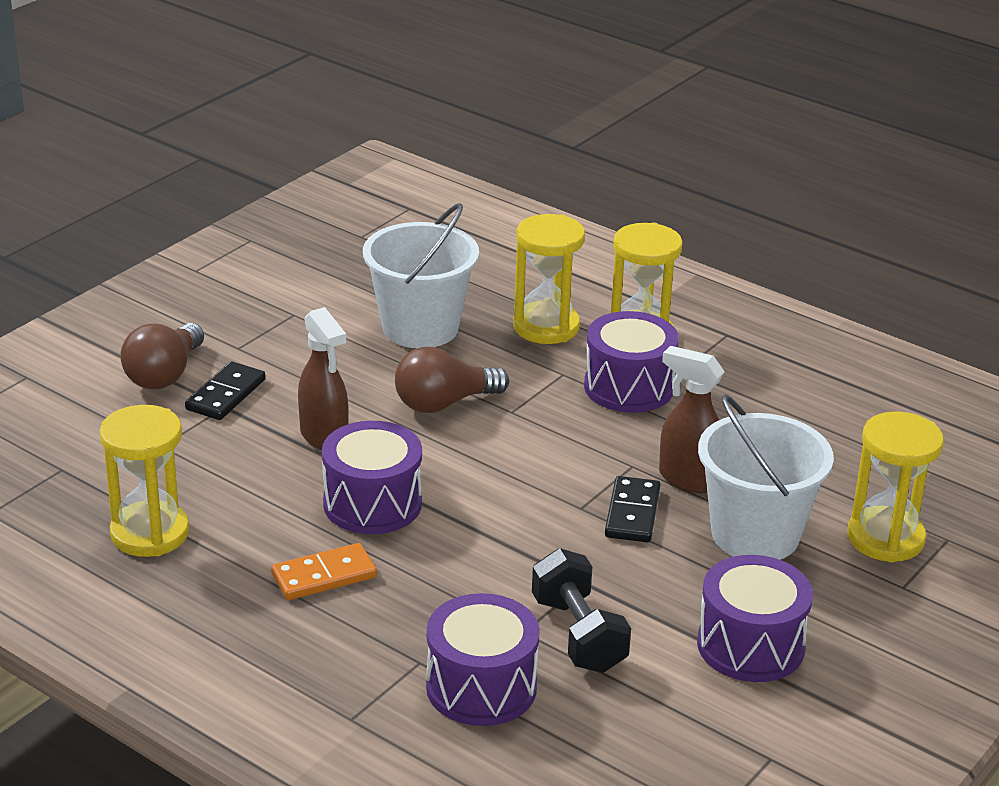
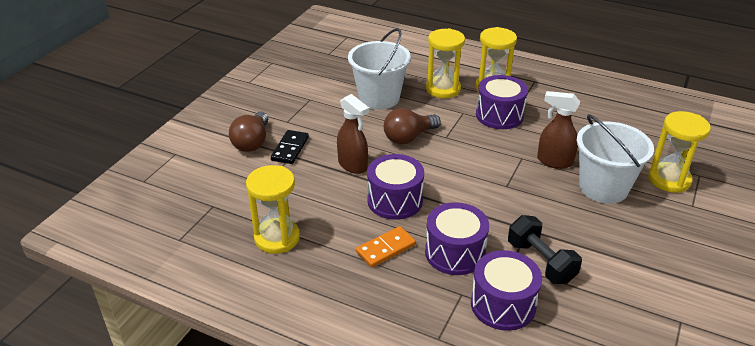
camera: 10 degrees left, 5 degrees up
(632, 513) = (535, 185): black domino -> none
(750, 645) = (634, 253): purple drum -> purple drum (455, 253)

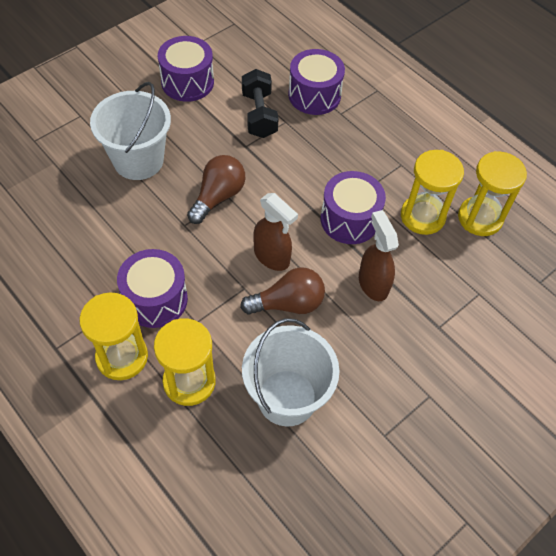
camera: 160 degrees left, 20 degrees up
(252, 142) = (483, 370): brown light bulb -> brown light bulb (218, 197)
(290, 149) = (438, 339): black domino -> none
(386, 248) = (383, 172): orange domino -> none
(455, 253) = (324, 147): purple drum -> purple drum (187, 82)
(554, 161) = (155, 207): brown spray bottle -> brown spray bottle (272, 257)
(669, 179) = (68, 146): yellow hourglass -> yellow hourglass (422, 216)

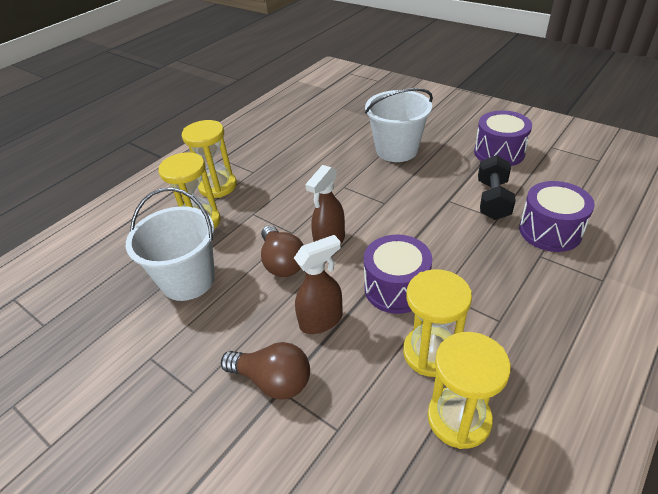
camera: 85 degrees right, 15 degrees down
(155, 299) = (269, 189): purple drum -> none
(218, 197) = (381, 197): brown light bulb -> brown light bulb (273, 380)
(259, 115) = (492, 200): black dumbbell -> black dumbbell turned 60 degrees counterclockwise

